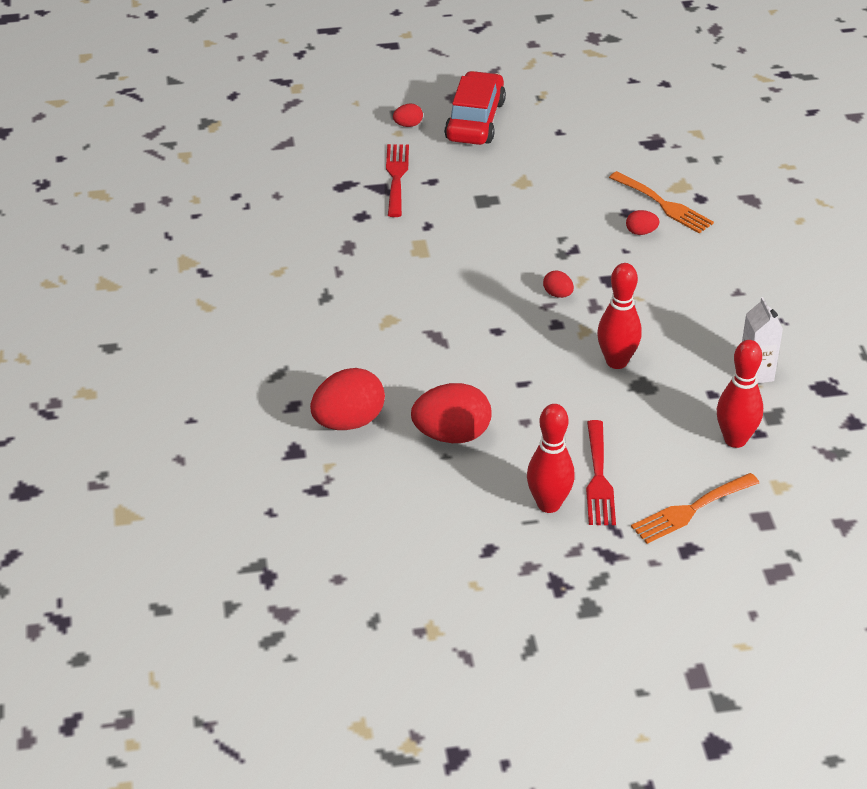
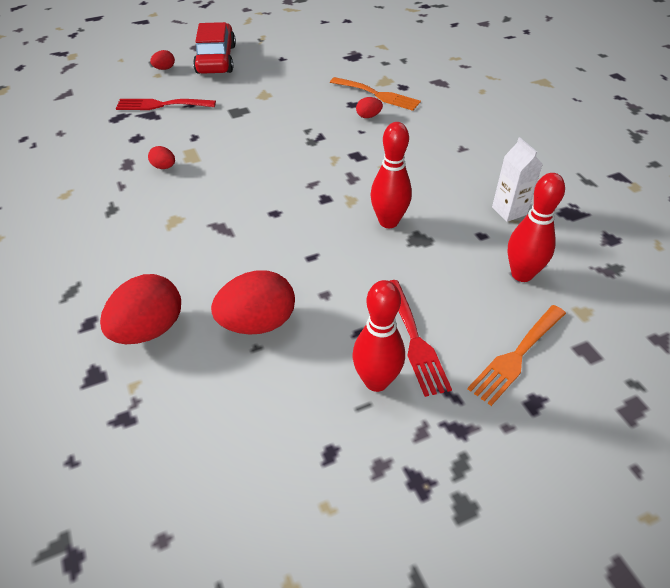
camera: 15 degrees left, 5 degrees up
(396, 177) = (161, 105): red fork -> red fork turned 75 degrees counterclockwise
(558, 294) = (318, 173): red egg -> red egg (164, 167)

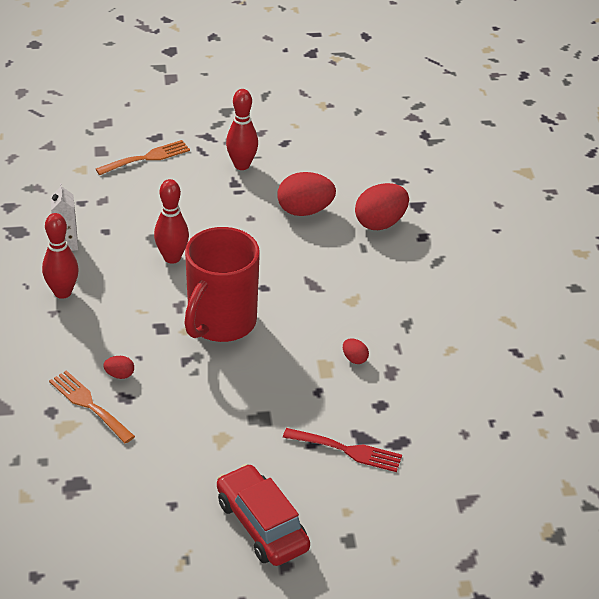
camera: 165 degrees left, 5 degrees down
(164, 69) = (335, 522): red egg -> none
(216, 59) = (262, 525): red car -> red car turned 135 degrees clockwise
(303, 170) = (220, 323): none -> red mug
(415, 340) = (204, 179): red fork -> none
(522, 274) = (100, 198): red bowling pin -> red bowling pin (62, 292)

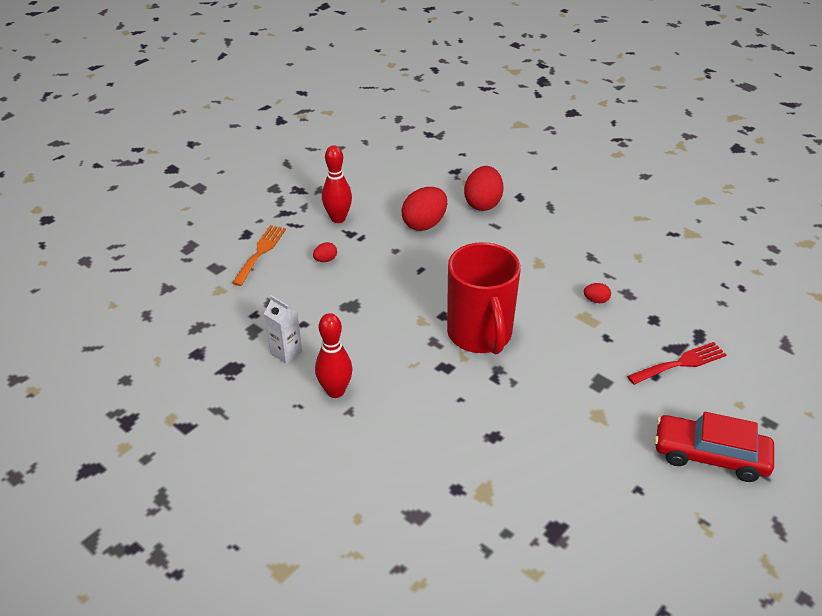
camera: 40 degrees left, 0 degrees up
(89, 404) = (476, 462): orange fork -> none
(119, 375) = (466, 422): red egg -> red egg (325, 260)
(172, 258) = (381, 312): red bowling pin -> none

